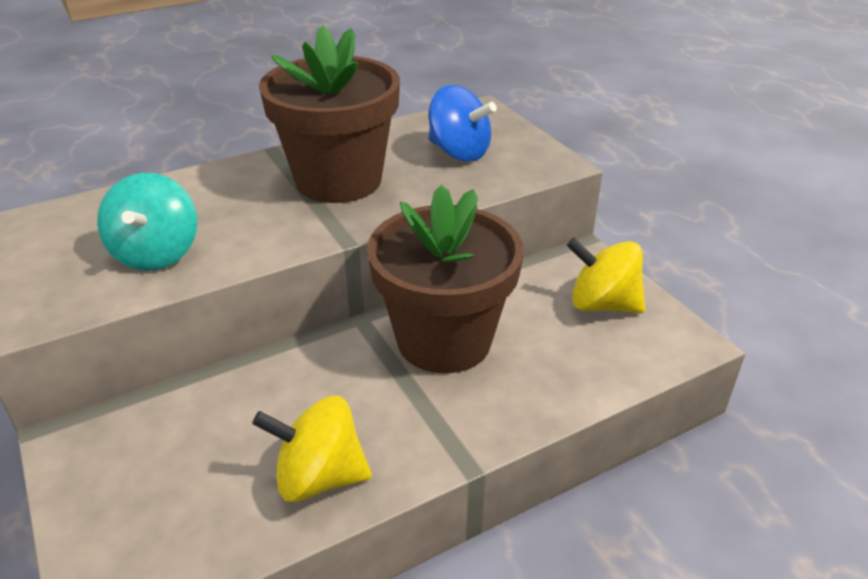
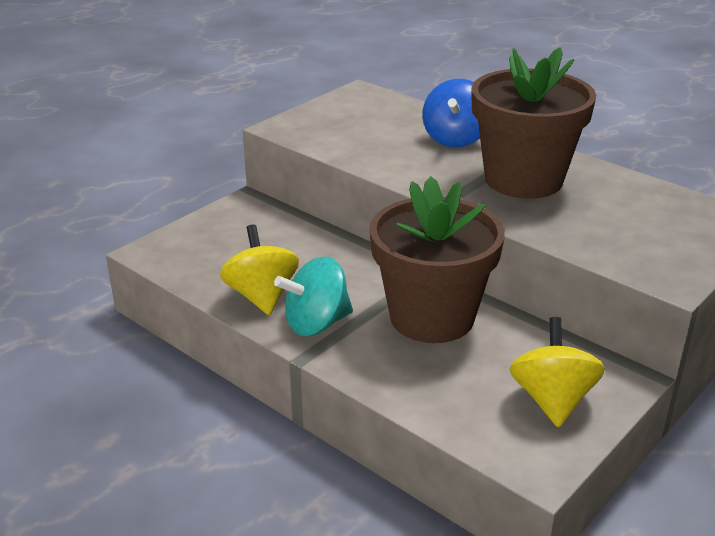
camera: 70 degrees right, 5 degrees down
(157, 254) = (369, 142): turquoise spinning top -> turquoise spinning top (316, 323)
(459, 152) = (632, 223): blue spinning top -> blue spinning top (455, 139)

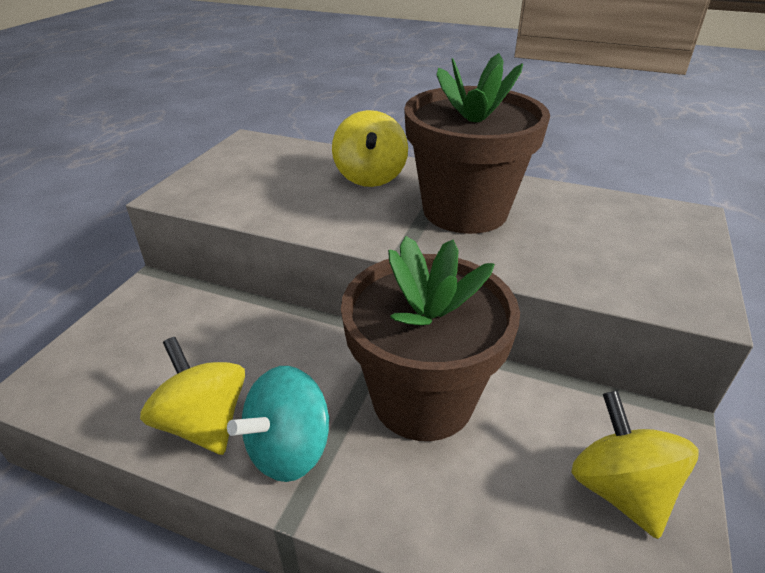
camera: 20 degrees left, 5 degrees up
(455, 139) = (370, 177): blue spinning top -> yellow spinning top

